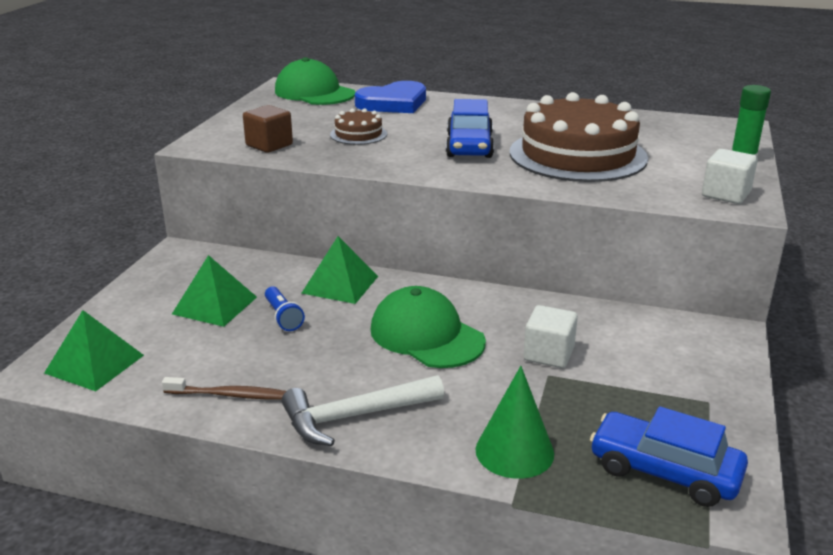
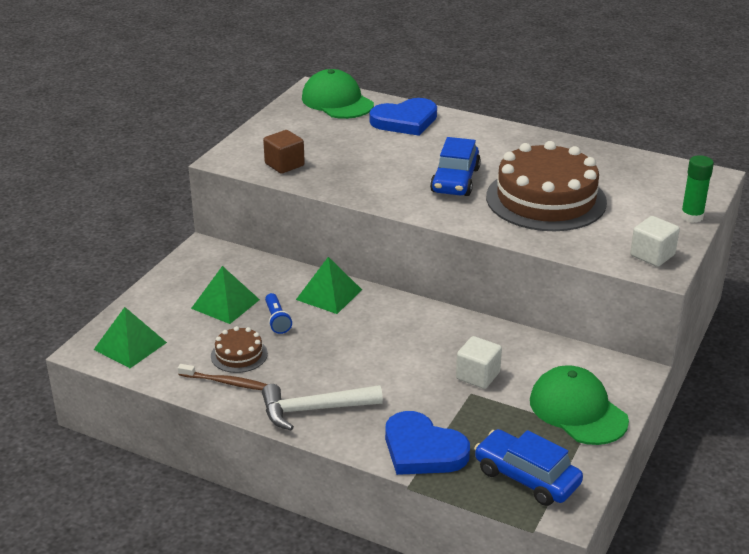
camera: 10 degrees right, 5 degrees up
(358, 134) = (363, 158): brown cake -> brown cake (239, 355)
(426, 335) = (386, 349): green cap -> green cap (578, 410)
(514, 451) = (422, 449): green cone -> blue heart

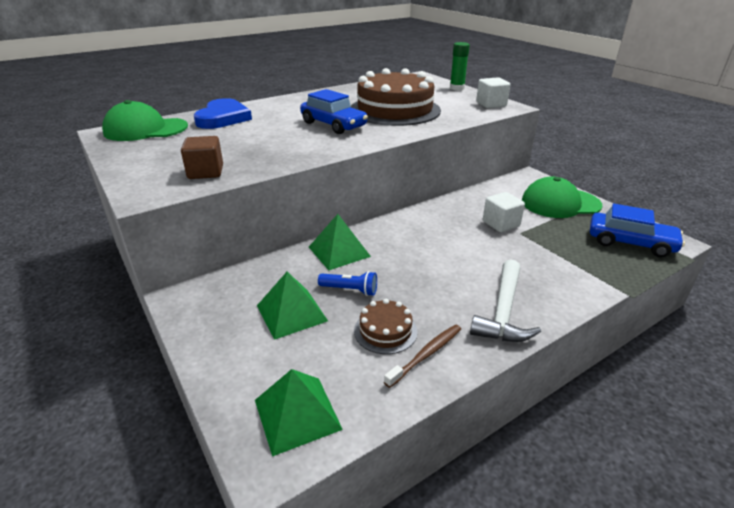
camera: 60 degrees left, 0 degrees up
(422, 449) = (584, 274): blue heart -> none
(526, 477) = (630, 242): blue car -> blue car turned 135 degrees counterclockwise

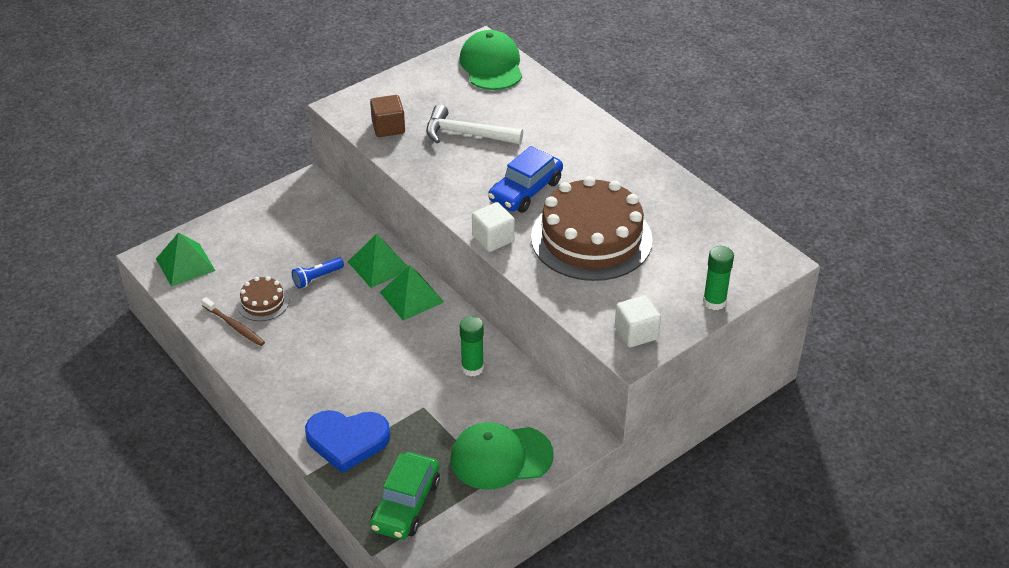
camera: 85 degrees right, 10 degrees up
(223, 118) = (536, 106): blue heart -> blue heart (347, 441)
(291, 313) = (287, 247): green pyramid -> green pyramid (411, 297)
(350, 290) = (317, 278): blue flashlight -> blue flashlight turned 45 degrees clockwise
(471, 210) = (472, 368): none -> green glue stick
(501, 224) = (442, 392): white cube -> white cube (493, 239)
(503, 311) = (284, 377): white hammer -> white hammer (467, 134)
(560, 203) = (501, 457): green cap -> green cap turned 90 degrees counterclockwise
(630, 242) = (406, 504): blue car -> green car

